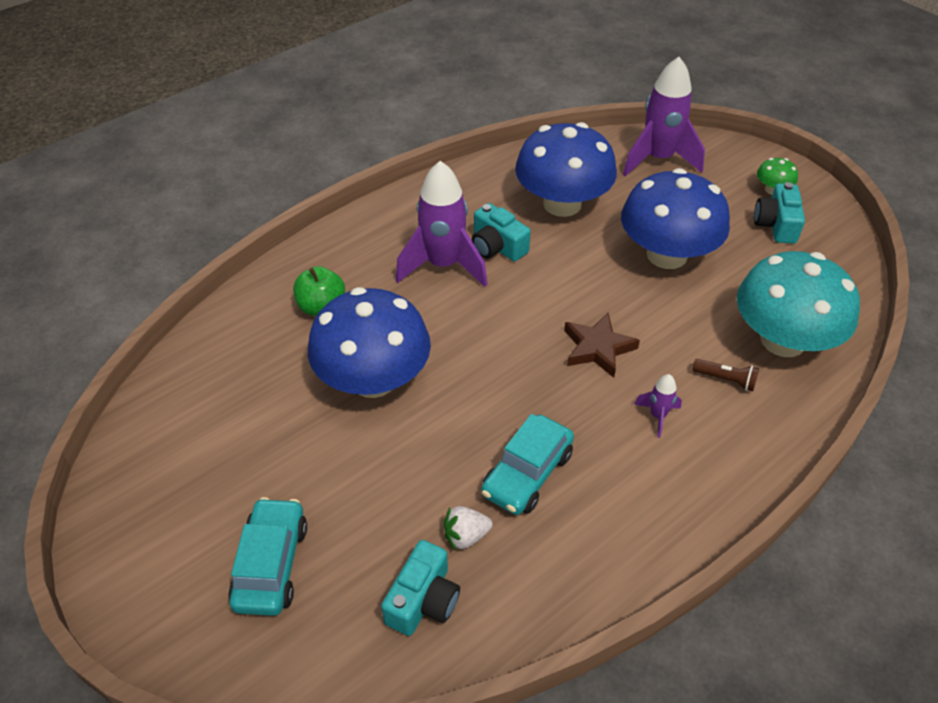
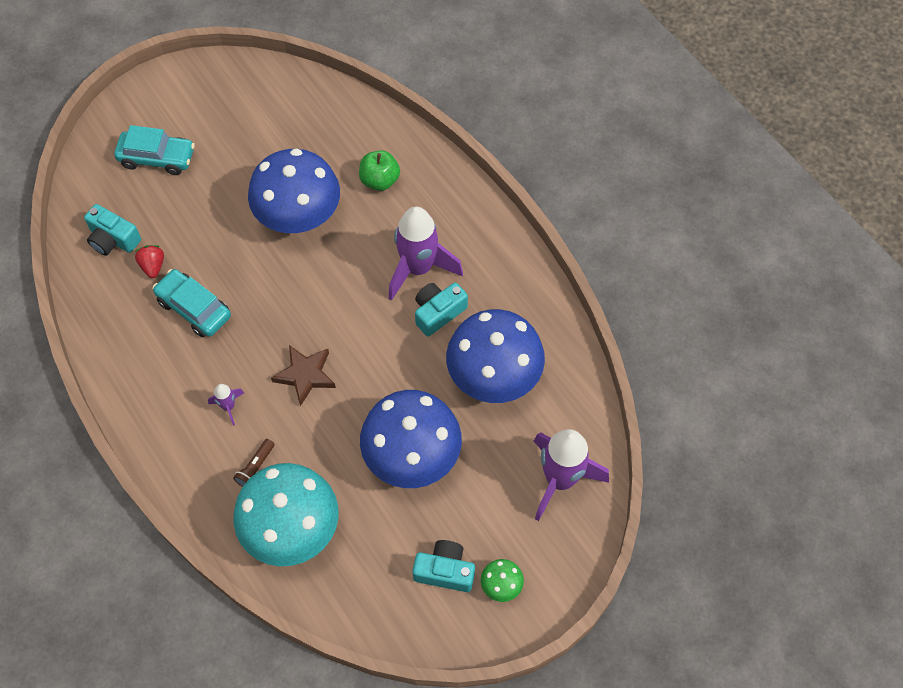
camera: 95 degrees right, 15 degrees up
(466, 536) = (153, 266): white strawberry -> red strawberry

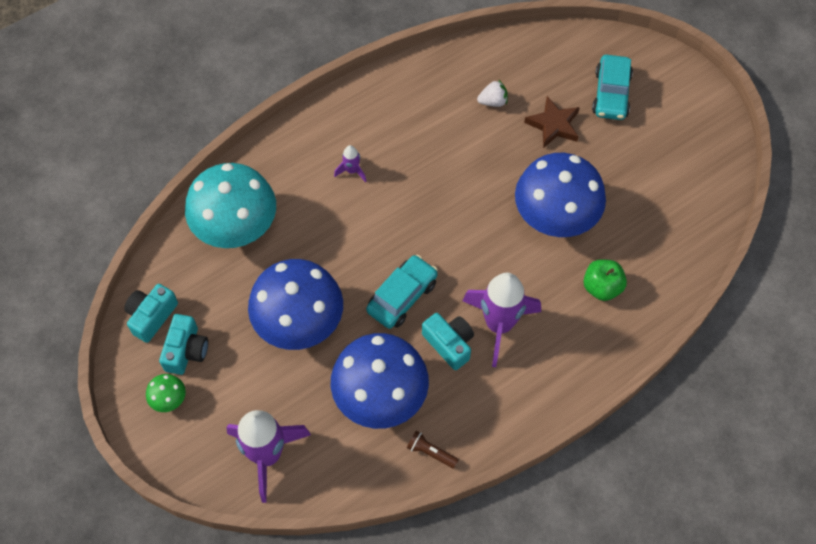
camera: 90 degrees right, 0 degrees up
(113, 239) = (519, 69): turquoise camera -> turquoise camera (151, 316)
(153, 266) = (493, 101): red strawberry -> white strawberry
(194, 308) = (450, 137): turquoise car -> turquoise car (402, 297)
(255, 467) = (293, 195): brown flashlight -> brown flashlight (431, 452)
(305, 375) = (382, 230): brown star -> brown star (553, 125)

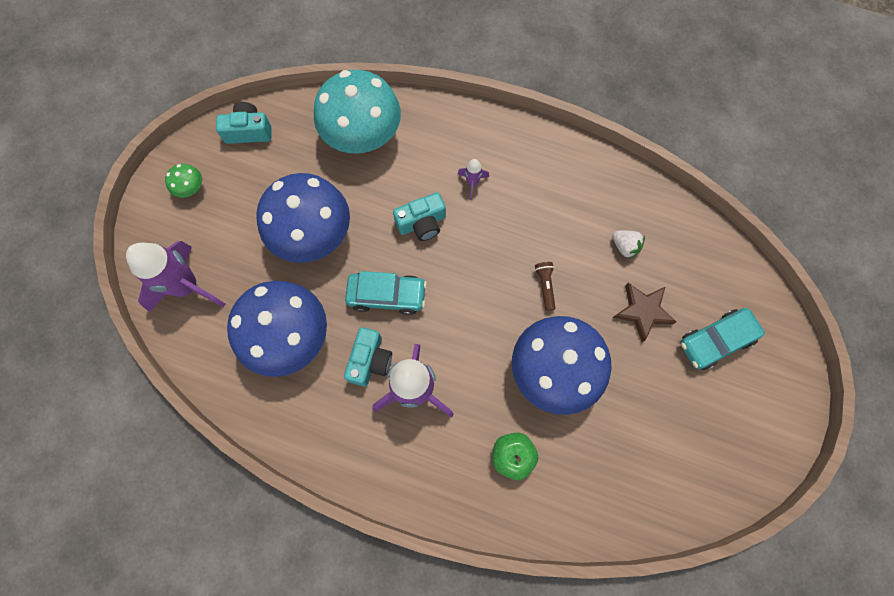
camera: 55 degrees right, 10 degrees up
(186, 350) = (236, 173): turquoise camera -> turquoise camera (422, 223)
(431, 452) = (264, 409): brown flashlight -> brown flashlight (545, 286)

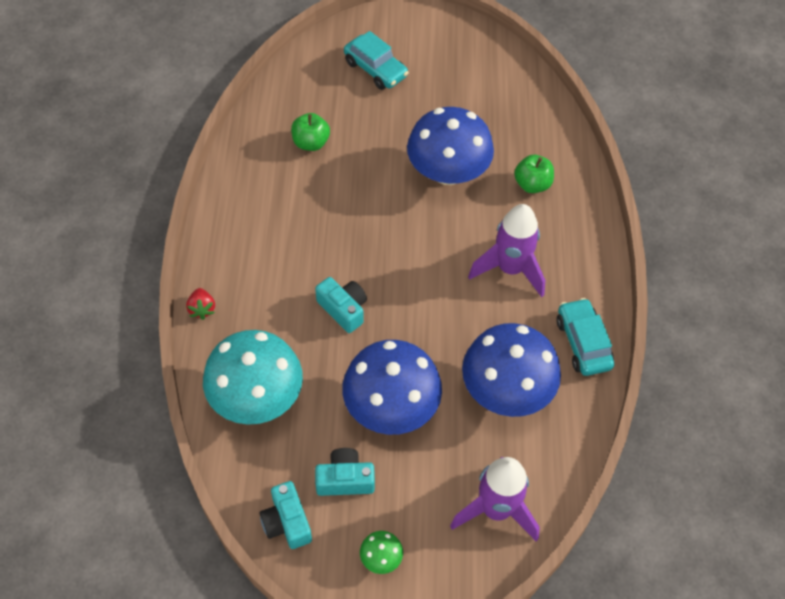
camera: 110 degrees left, 15 degrees down
(370, 360) = (499, 312): turquoise camera -> turquoise camera (345, 479)
(387, 296) = (431, 317): turquoise car -> turquoise car (583, 343)
(461, 113) = (202, 309): none -> red strawberry
(472, 183) = (283, 277): purple rocket -> none
(545, 286) = (372, 193): brown flashlight -> none
(624, 247) = (311, 143): white strawberry -> green apple
(642, 311) = (368, 120): brown star -> none

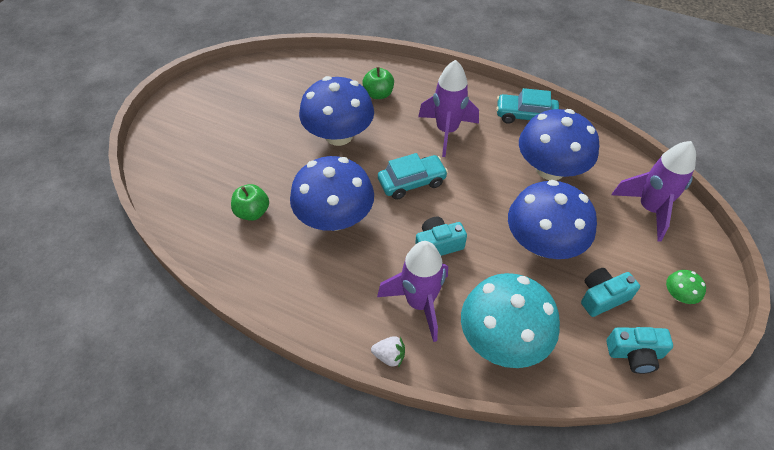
camera: 65 degrees left, 5 degrees down
(202, 309) = (389, 356): red strawberry -> white strawberry
(267, 315) = (419, 303): none -> purple rocket
(336, 210) = (334, 218): none -> blue mushroom
(345, 479) = (602, 297): turquoise camera -> turquoise camera turned 45 degrees clockwise
(375, 69) = (206, 144): turquoise car -> turquoise car (412, 182)

